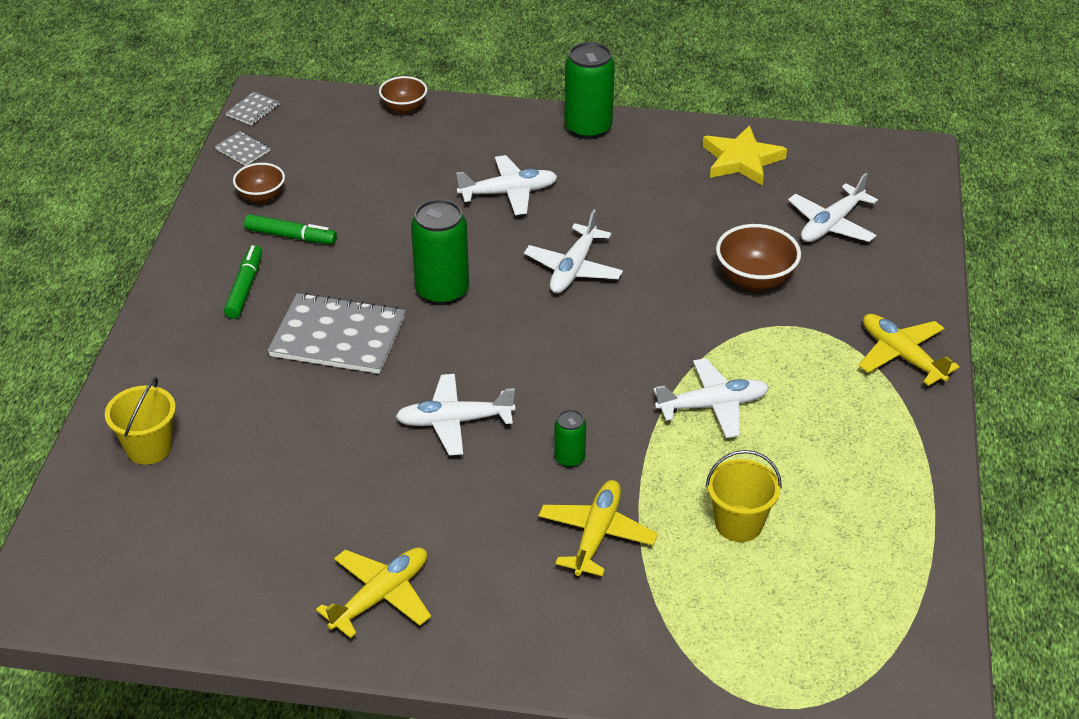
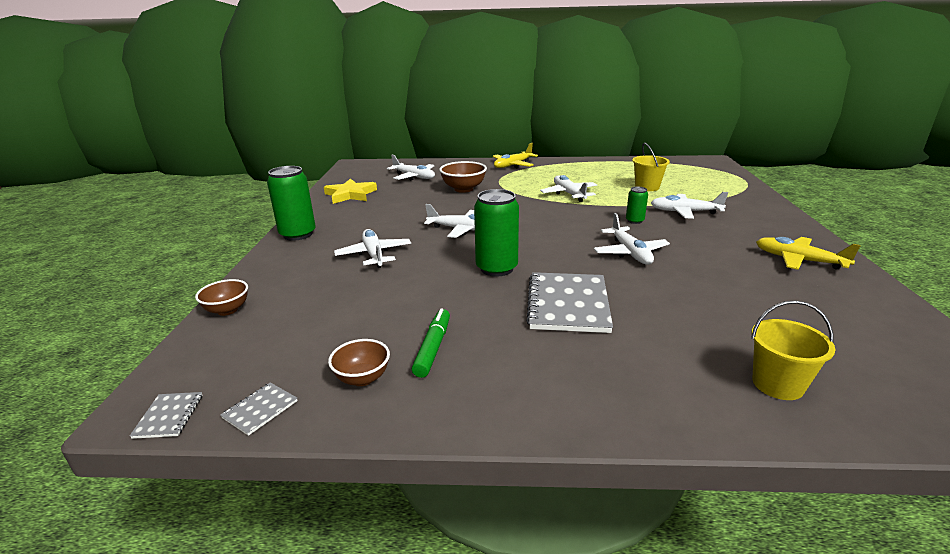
camera: 95 degrees left, 15 degrees down
(245, 288) = (520, 364): green marker -> none
(253, 110) = (169, 416): grey notebook -> grey notebook turned 60 degrees clockwise
(596, 534) = (684, 212): yellow plane -> white plane

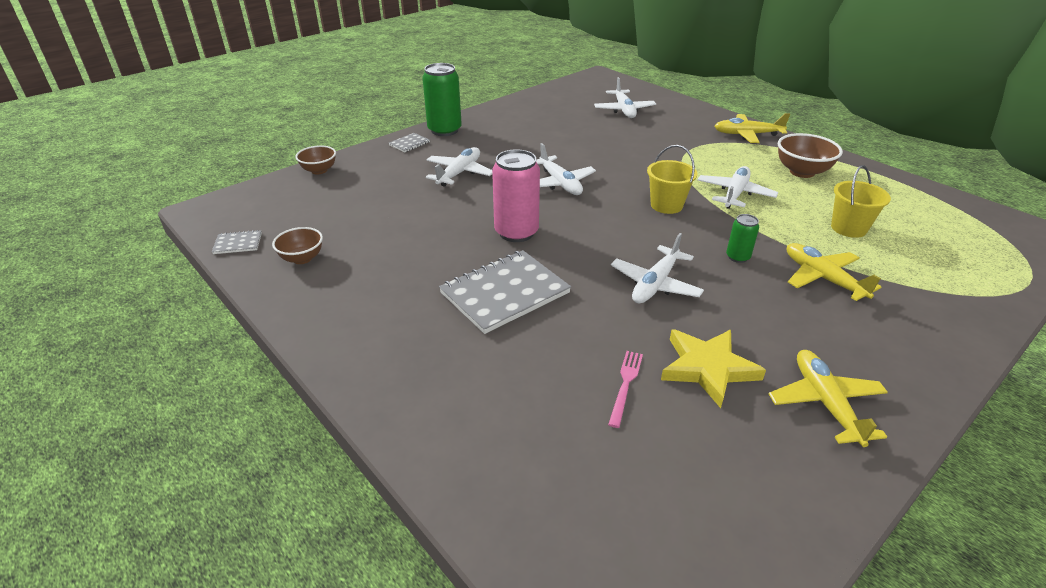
camera: 45 degrees right, 10 degrees up
(169, 416) = (206, 221): grey notebook -> grey notebook (409, 143)
(350, 194) = (540, 108): yellow star -> yellow star (708, 368)
(433, 348) = (366, 265): green marker -> none
(463, 189) = (641, 142): brown bowl -> brown bowl (802, 172)
(496, 268) = (516, 232): green can -> pink can
(684, 212) = (822, 278): white plane -> yellow plane
(728, 307) = (625, 385): none -> pink fork
(777, 384) = (514, 460): yellow bucket -> yellow bucket (666, 205)

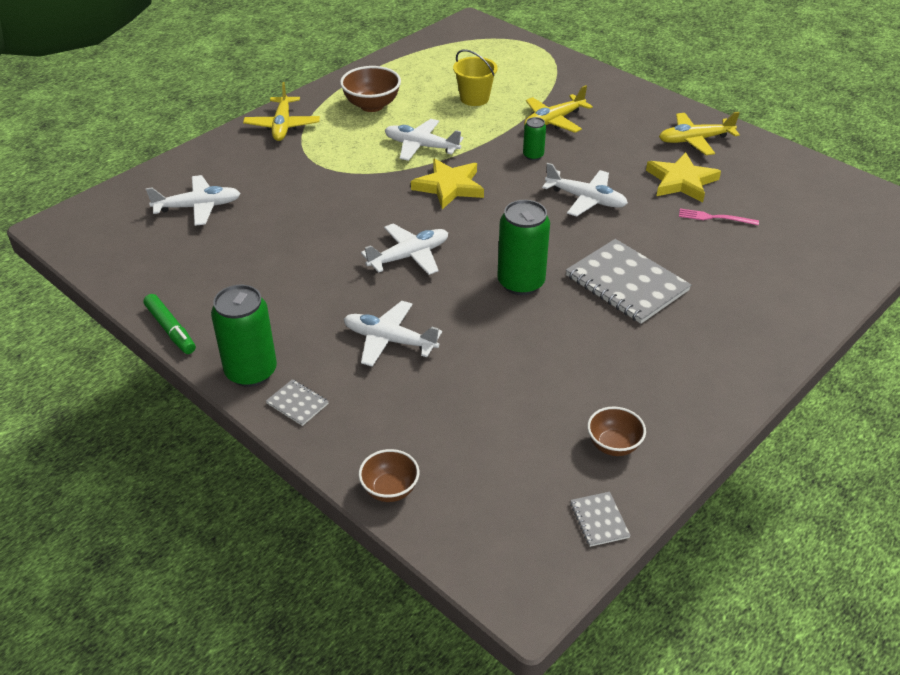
camera: 95 degrees left, 5 degrees up
(492, 108) = (171, 329): none -> green marker
(516, 232) = (521, 283): pink can -> green can
(666, 205) = (449, 187): yellow bucket -> yellow star

